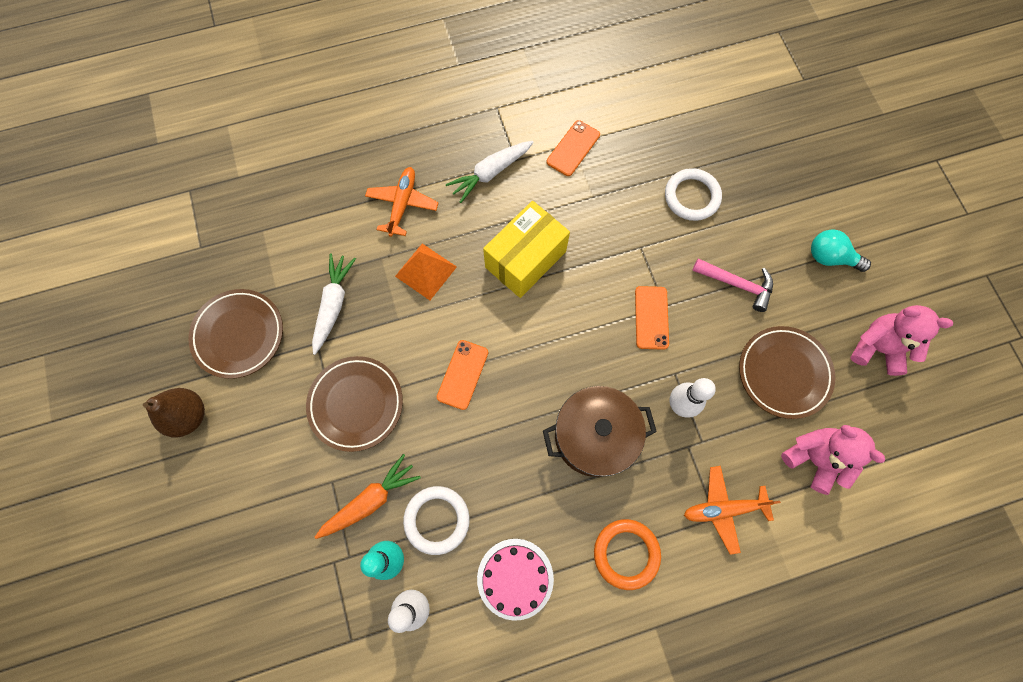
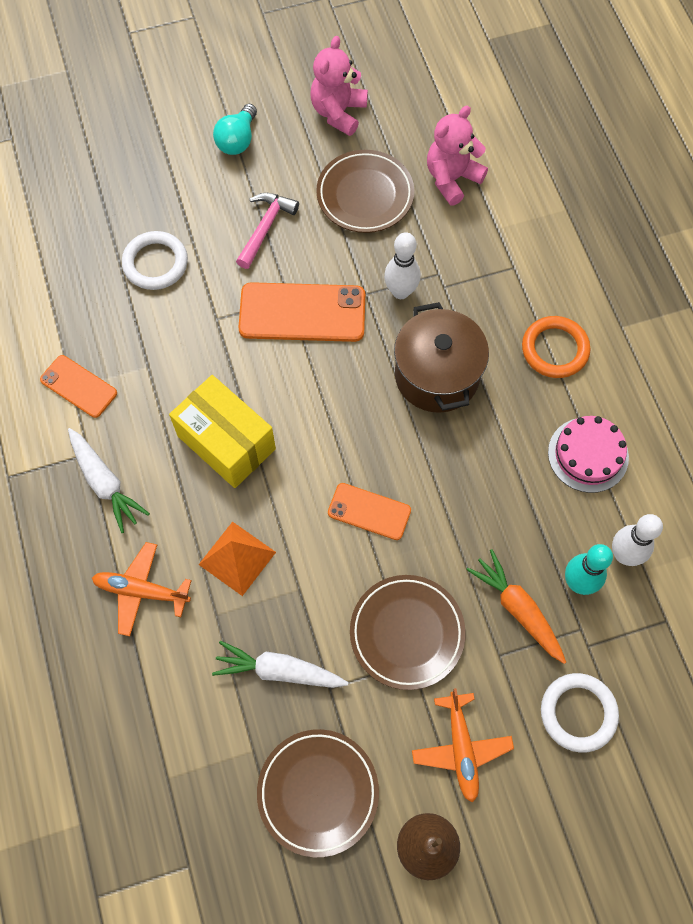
camera: 90 degrees left, 5 degrees down
(437, 520) = (534, 535): white ring -> white ring (578, 713)
(651, 317) = (302, 312): orange phone -> orange phone, size x1.71
(723, 509) = (505, 260): orange plane -> orange plane (461, 749)

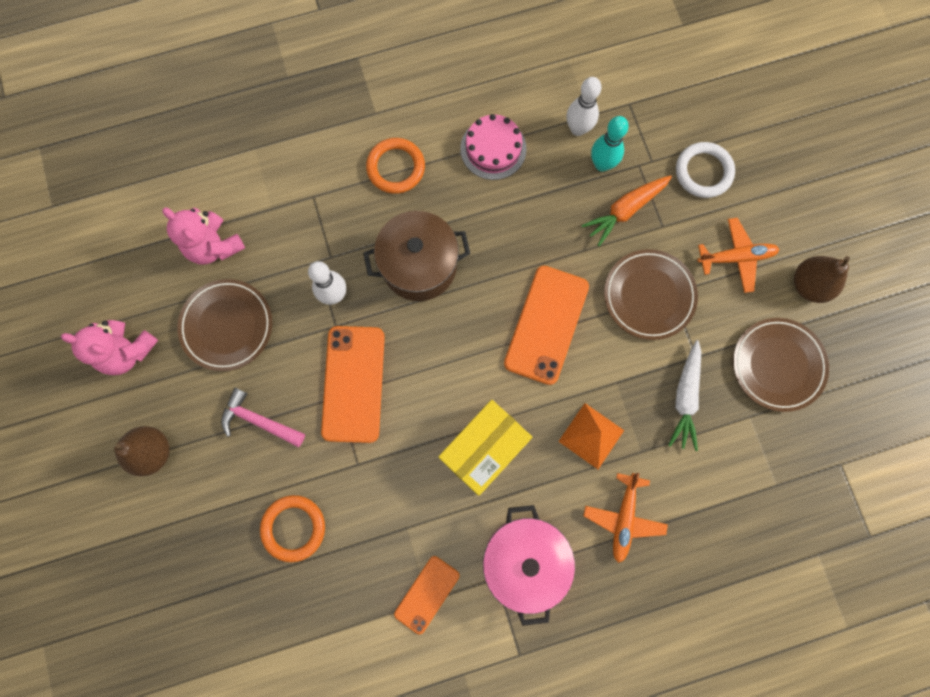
camera: 90 degrees left, 10 degrees up
(105, 483) = (524, 559): white carrot -> pink pot
(155, 263) = (293, 528): white ring -> orange ring
(237, 140) = (152, 452): turquoise light bulb -> brown pear
(369, 511) = (546, 325): orange phone -> orange phone, size x1.71

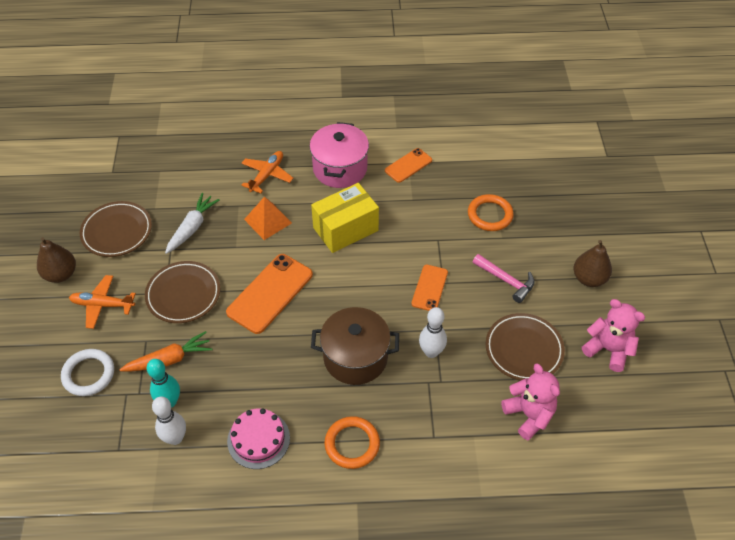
camera: 165 degrees left, 25 degrees down
(353, 384) = (429, 288): orange phone -> orange phone, size x0.58

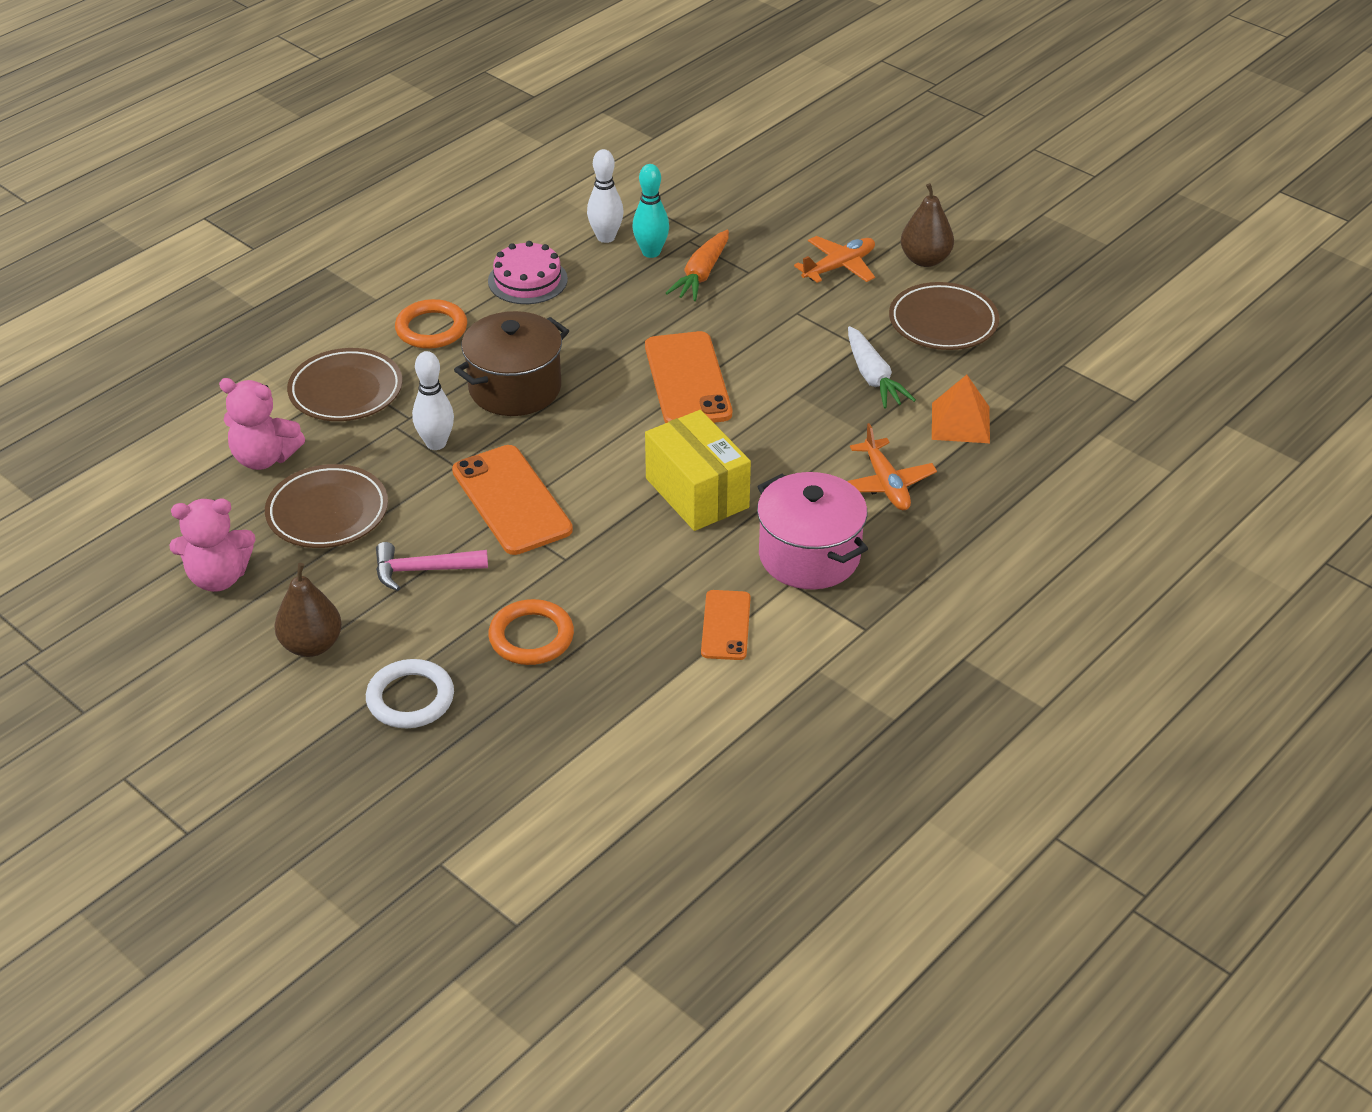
camera: 135 degrees right, 10 degrees down
(88, 374) = (757, 223): white ring -> white ring (410, 698)
(183, 294) = (775, 322): brown plate -> brown plate (346, 391)
(268, 221) = (801, 439): orange pyramid -> orange pyramid (960, 423)
(345, 229) = (697, 493): yellow box -> yellow box turned 45 degrees counterclockwise
(429, 288) = (511, 500): orange phone -> orange phone, size x1.71

